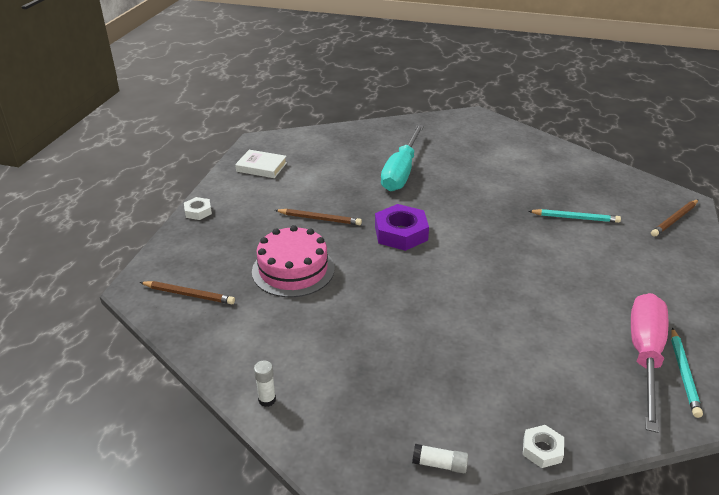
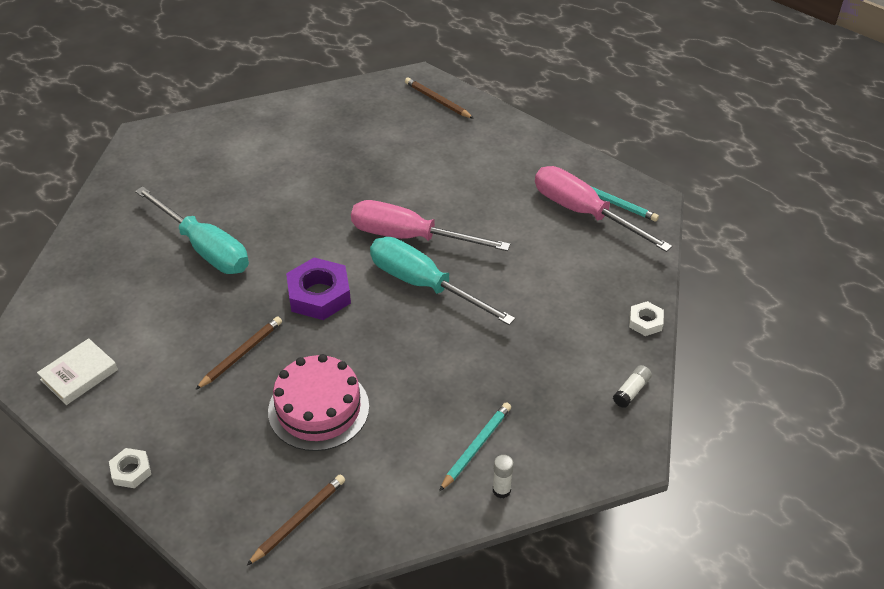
camera: 65 degrees left, 10 degrees up
(457, 281) = (424, 285): none -> turquoise screwdriver
(501, 257) = (410, 237): none -> pink screwdriver
(575, 218) = (389, 159): turquoise pencil -> turquoise pencil (476, 447)
(674, 220) = (437, 100): brown pencil -> brown pencil turned 150 degrees clockwise

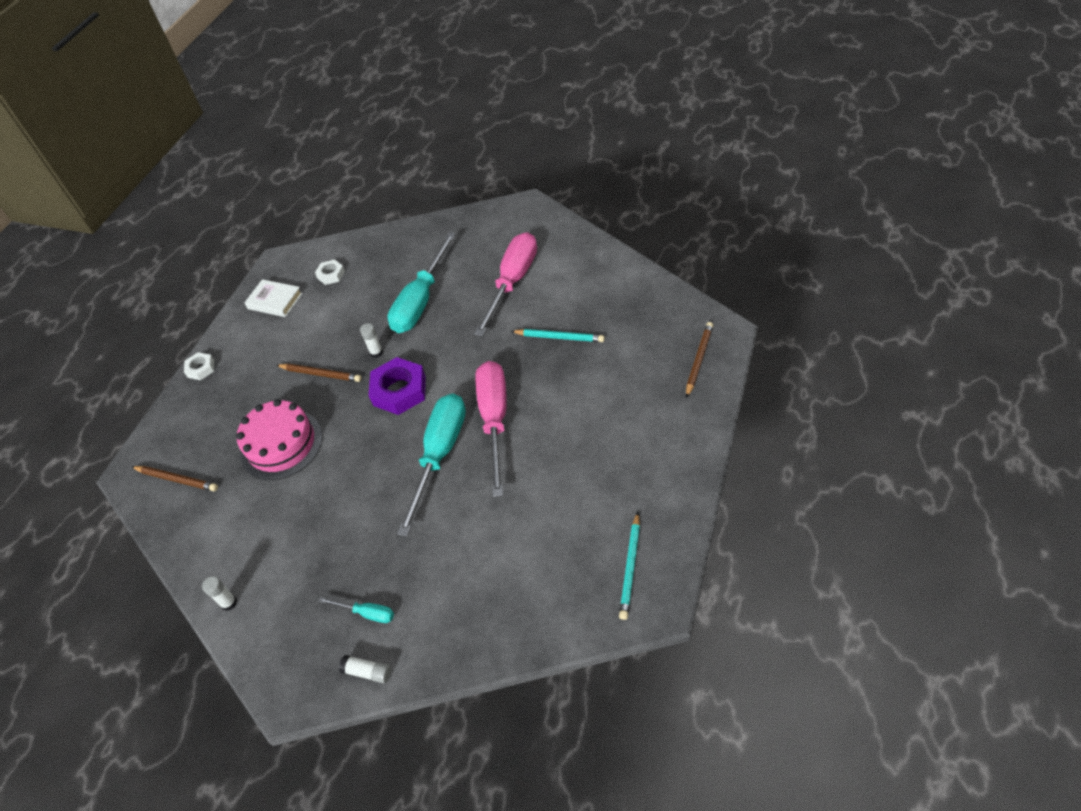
camera: 75 degrees right, 5 degrees up
(249, 300) = (376, 352): none -> white glue stick
(476, 447) = (269, 566): turquoise pencil -> turquoise pencil (559, 337)
(571, 378) = (367, 613): none -> turquoise screwdriver
(584, 213) = (599, 545): pink screwdriver -> pink screwdriver (512, 282)
(645, 322) = (464, 656): white nut -> white nut (331, 275)

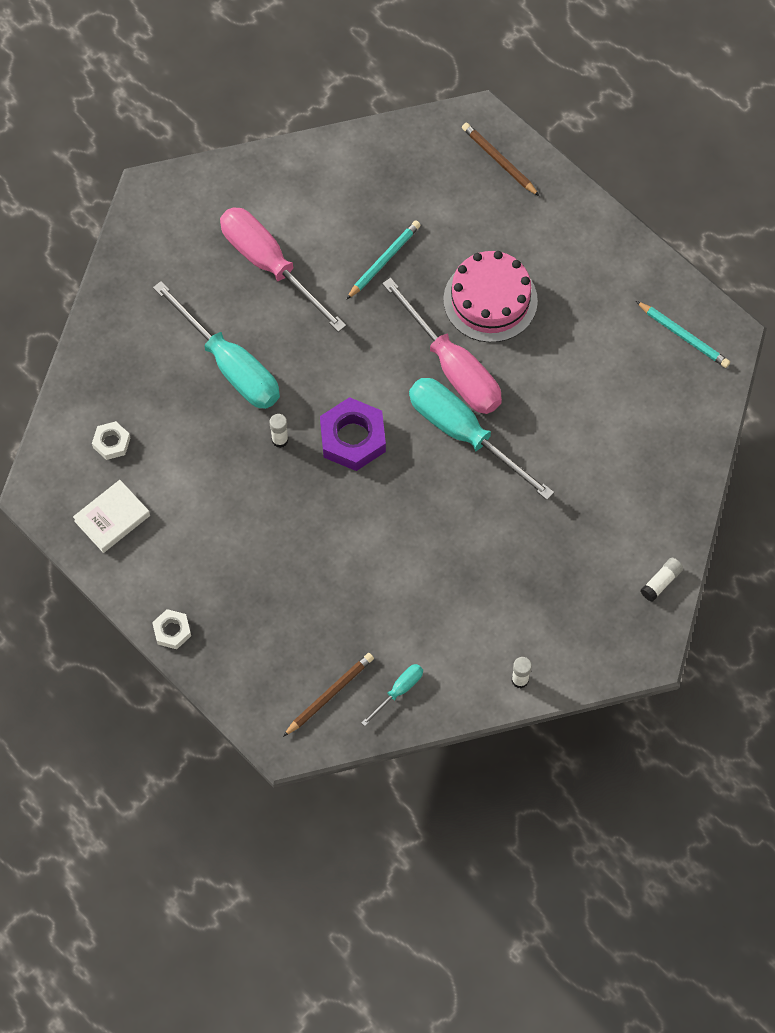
camera: 70 degrees left, 15 degrees up
(281, 444) = (350, 577): pink cake -> pink cake (490, 300)
(321, 374) = (273, 506): brown pencil -> none
(367, 613) = (603, 562): turquoise screwdriver -> turquoise screwdriver (399, 691)
(495, 420) = (453, 367): pink screwdriver -> pink screwdriver turned 150 degrees counterclockwise

